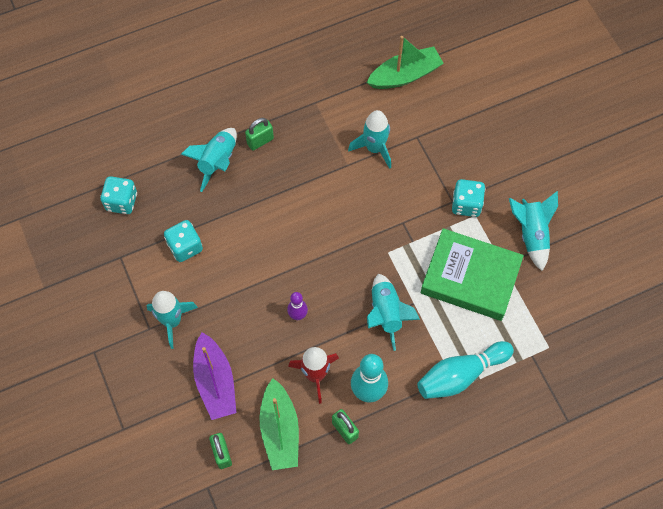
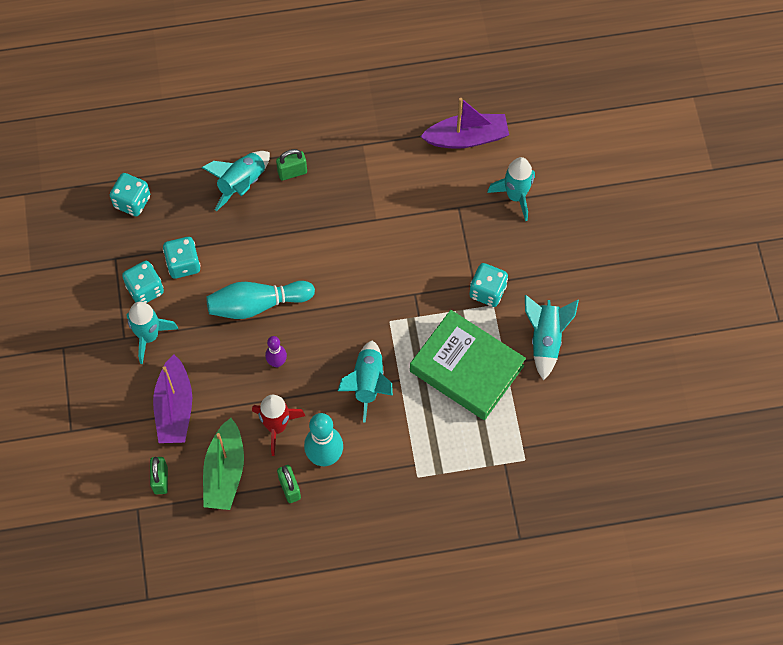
camera: 15 degrees right, 0 degrees up
(156, 279) = (145, 289): none -> turquoise dice
(374, 148) = (409, 209): turquoise rocket -> turquoise rocket (515, 196)
(405, 75) = (467, 138): green boat -> purple boat
(461, 375) = (424, 464): turquoise bowling pin -> turquoise bowling pin (257, 304)

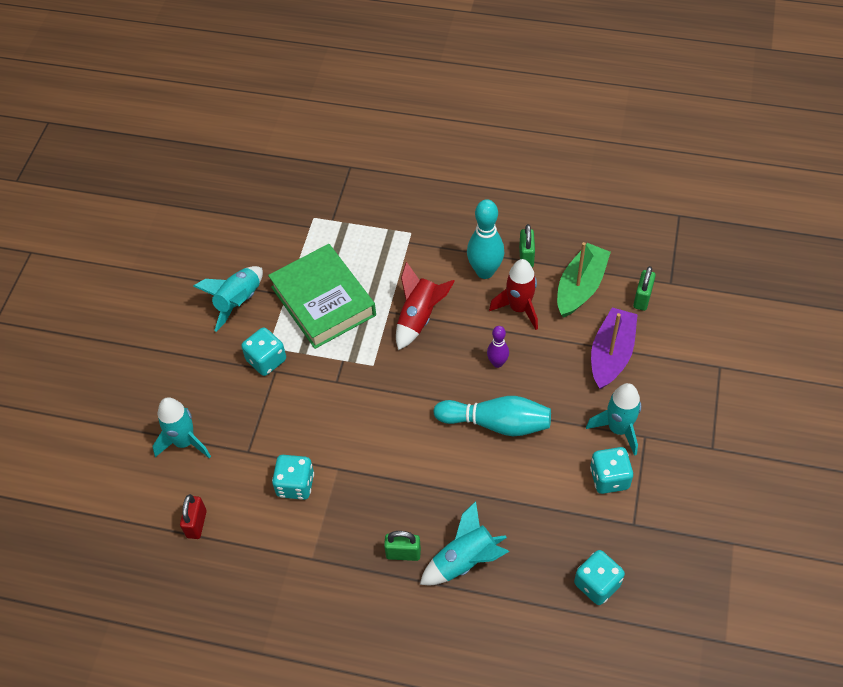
camera: 155 degrees left, 10 degrees down
(183, 264) = (560, 491): turquoise dice -> turquoise dice (295, 485)
(368, 383) = (419, 317): turquoise rocket -> red rocket
(467, 138) = (196, 524): purple boat -> red padlock

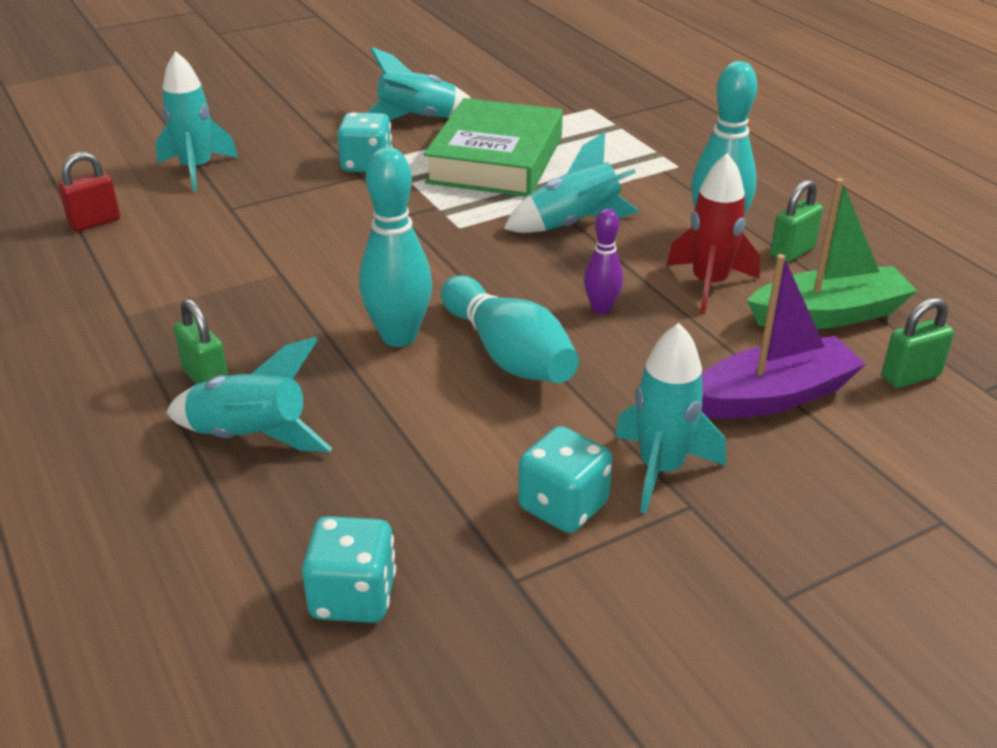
camera: 45 degrees right, 20 degrees down
(295, 485) = (220, 256): turquoise dice -> none
(419, 317) = (574, 224): red rocket -> turquoise rocket
(443, 455) = (399, 337): none -> turquoise bowling pin

